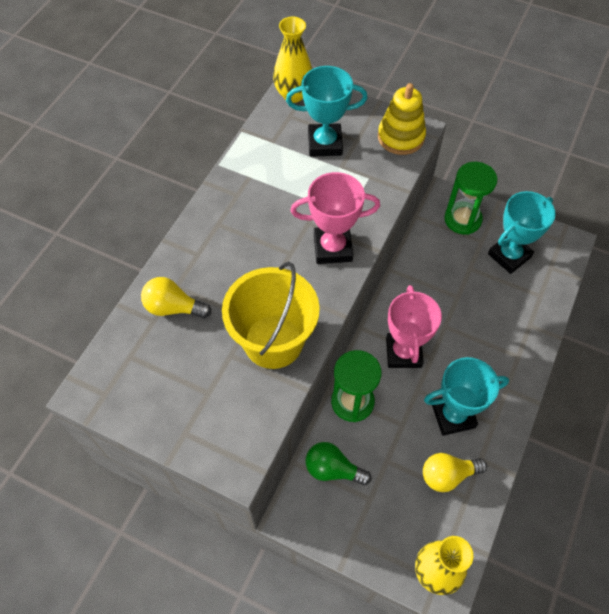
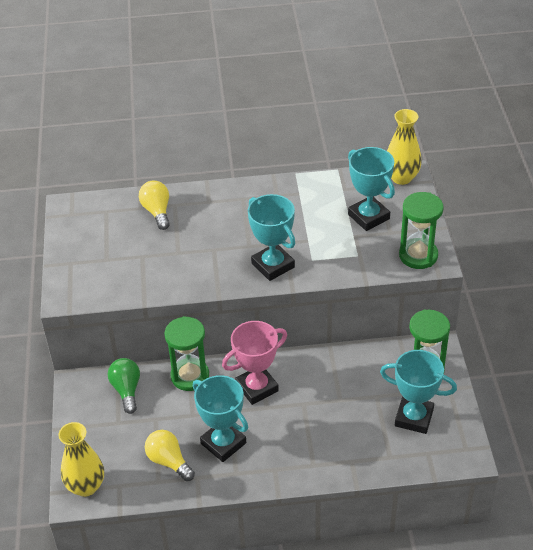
camera: 60 degrees right, 15 degrees down
(273, 341) = (168, 271): yellow bucket -> none
(332, 248) = (273, 265): pink trophy -> turquoise trophy
(401, 137) = (418, 255): yellow stacking toy -> green hourglass

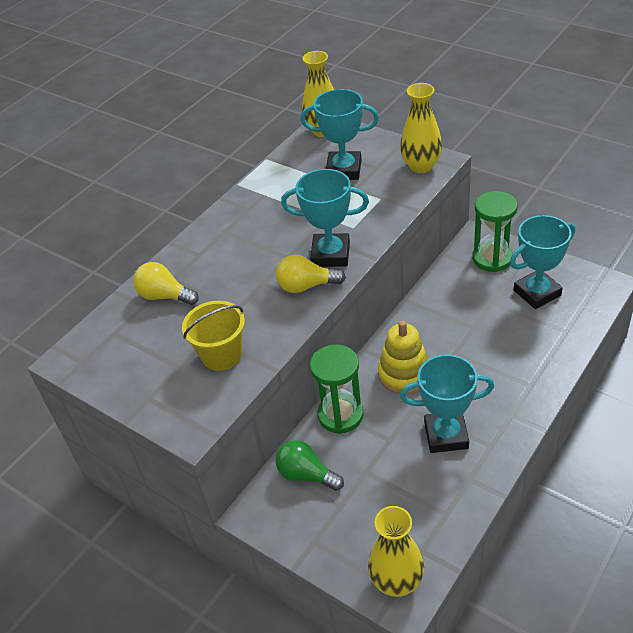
camera: 45 degrees left, 0 degrees up
(133, 272) = (221, 355): none -> yellow bucket
(169, 461) = (429, 491): yellow light bulb -> yellow light bulb (306, 286)
(257, 387) = (404, 374): pink trophy -> yellow stacking toy
(418, 255) = (421, 166): green hourglass -> yellow vase

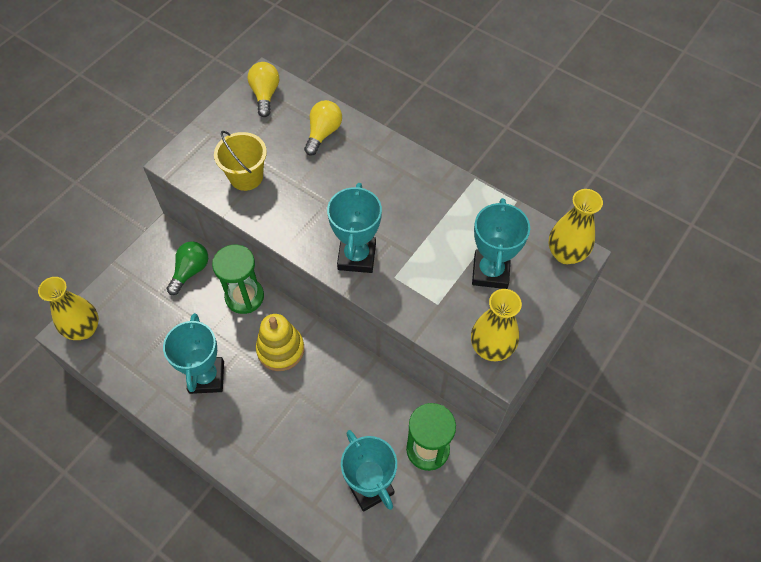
camera: 85 degrees right, 15 degrees up
(306, 286) = (316, 236): yellow light bulb -> yellow light bulb (265, 95)

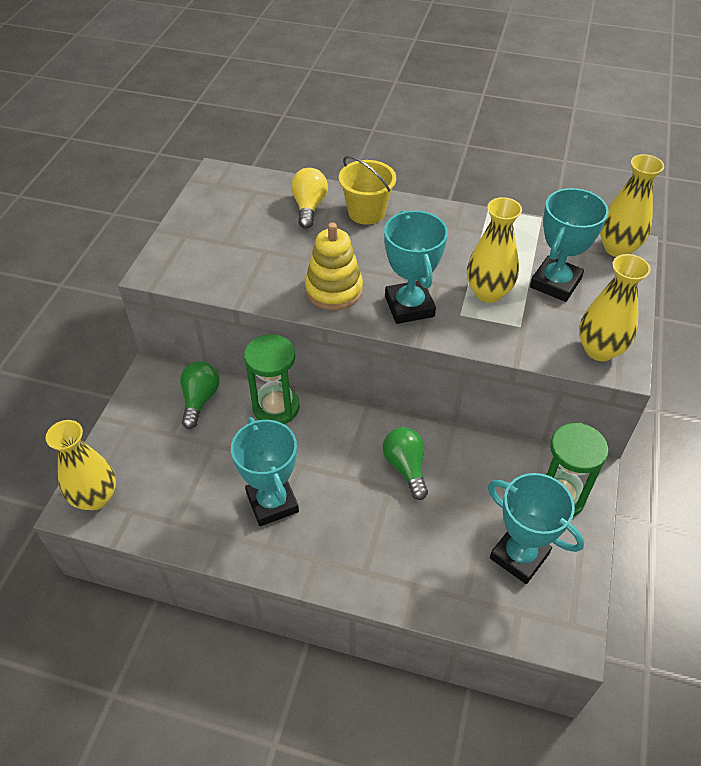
camera: 20 degrees left, 10 degrees down
(246, 177) = (245, 265): yellow bucket -> yellow bucket (366, 212)
(265, 95) = (226, 188): yellow light bulb -> none
(280, 349) = (344, 447): yellow stacking toy -> yellow stacking toy (334, 290)
(320, 382) = (405, 467): none -> green light bulb
(428, 263) = (488, 292): none -> yellow vase
(490, 272) = (555, 283): turquoise trophy -> turquoise trophy turned 45 degrees clockwise

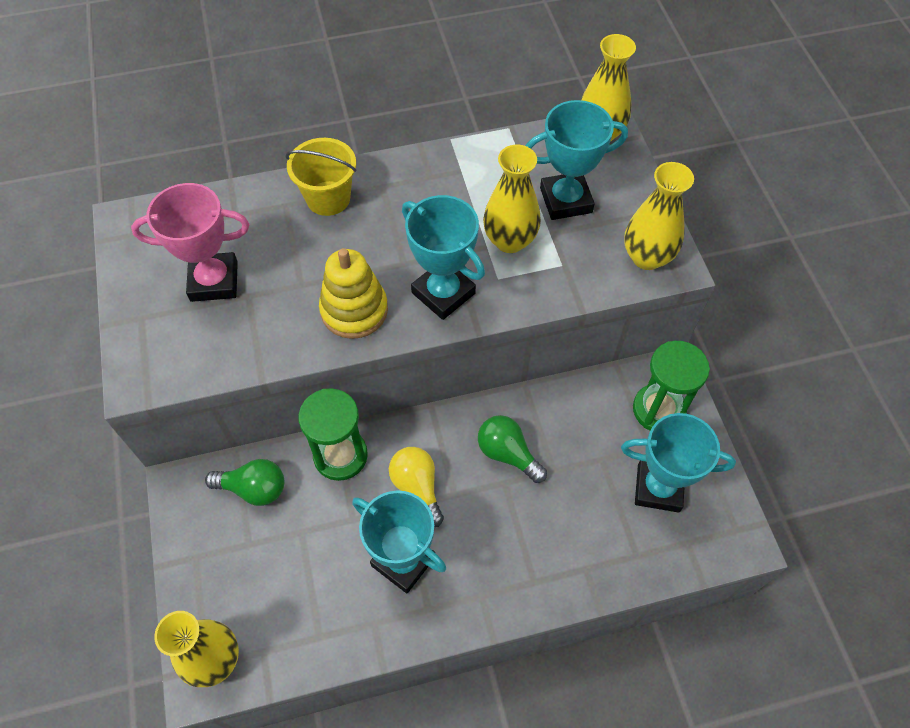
camera: 30 degrees left, 10 degrees up
(200, 400) = (254, 488): green light bulb -> green light bulb turned 120 degrees clockwise
(249, 232) = (214, 281): none -> pink trophy
(309, 207) = (261, 218): yellow light bulb -> yellow light bulb (417, 487)
(555, 283) = (566, 200): turquoise trophy -> turquoise trophy turned 75 degrees clockwise

